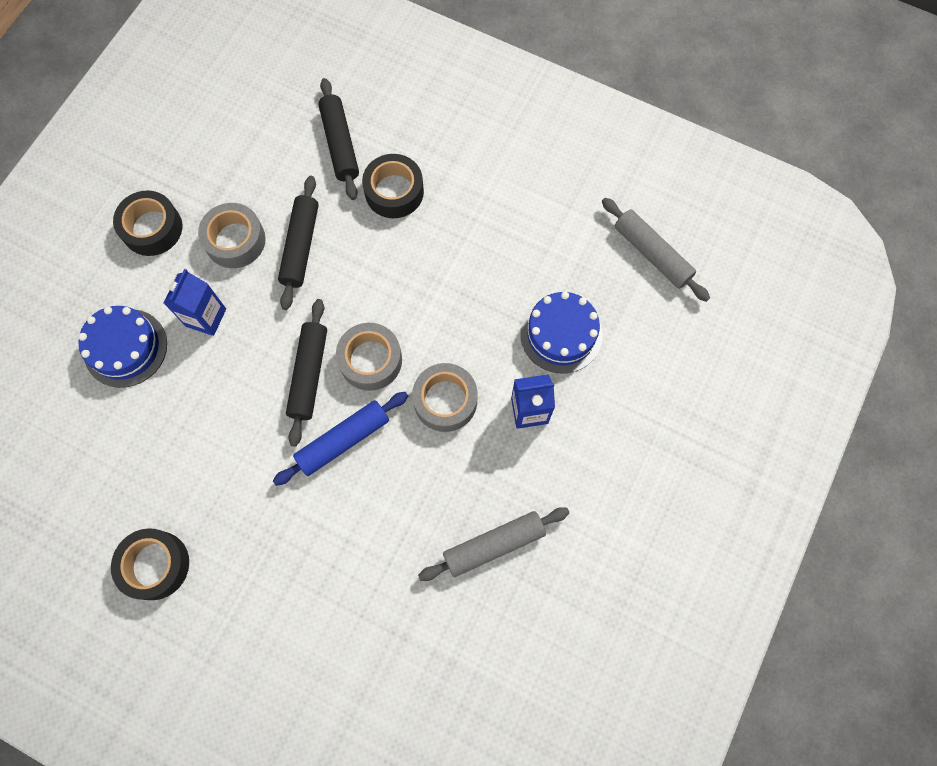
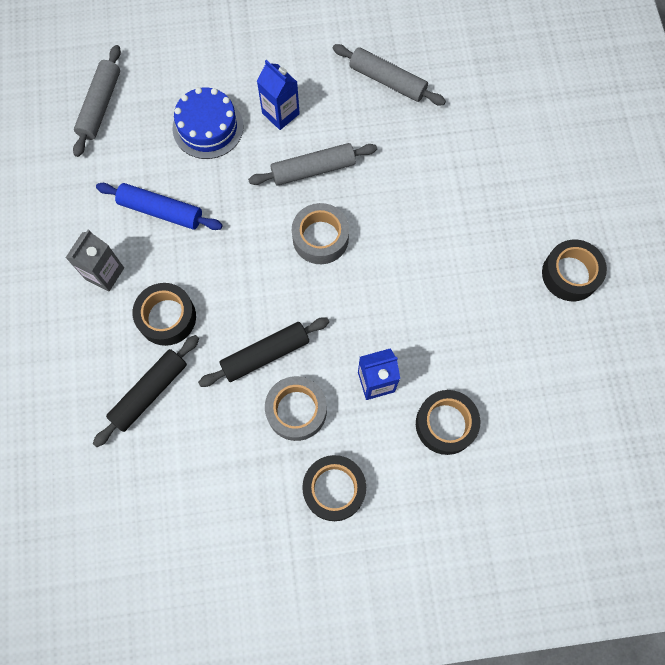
camera: 125 degrees left, 0 degrees up
(125, 348) = (445, 424): blue cake -> black tape
(309, 374) = (363, 272): black rolling pin -> none
(343, 440) = (392, 215): blue rolling pin -> blue rolling pin (161, 211)
(445, 400) = (313, 169): grey tape -> grey rolling pin
(472, 167) = (104, 273): none -> grey carton

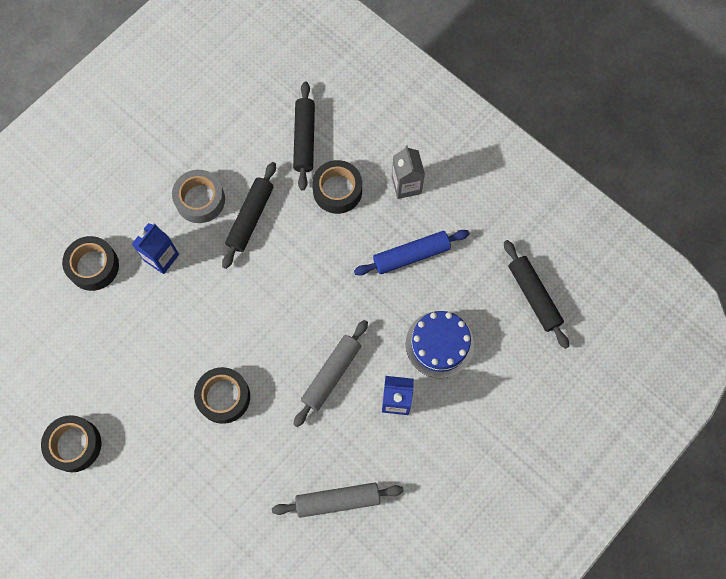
camera: 140 degrees right, 0 degrees up
(100, 106) = (534, 296): grey rolling pin -> black rolling pin
(320, 238) = (281, 326): grey tape -> none
(334, 489) = (137, 173): black tape -> black tape (223, 397)

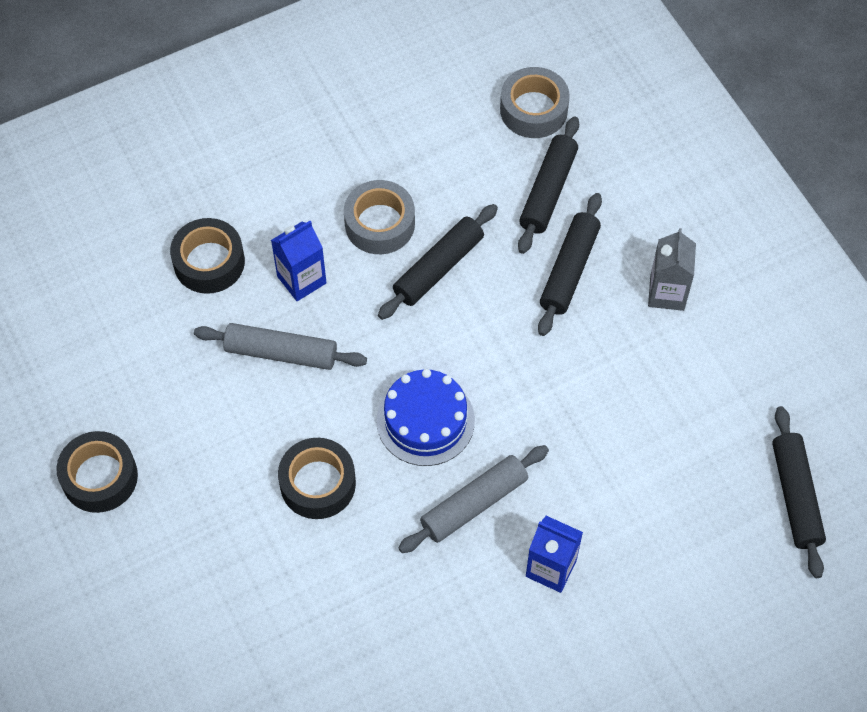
camera: 20 degrees right, 10 degrees down
(275, 84) = (533, 109): none -> grey tape
(337, 190) = (569, 270): black tape -> black rolling pin
(338, 500) = (422, 671): grey rolling pin -> grey rolling pin (281, 353)
(411, 255) = (641, 386): blue rolling pin -> none
(439, 344) = (638, 515): blue cake -> blue cake (425, 420)

